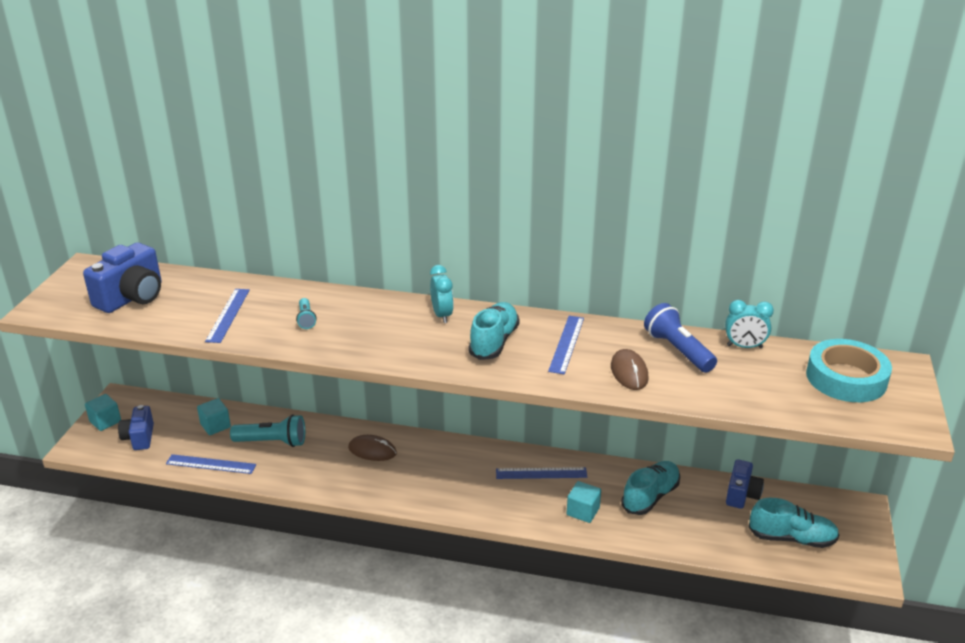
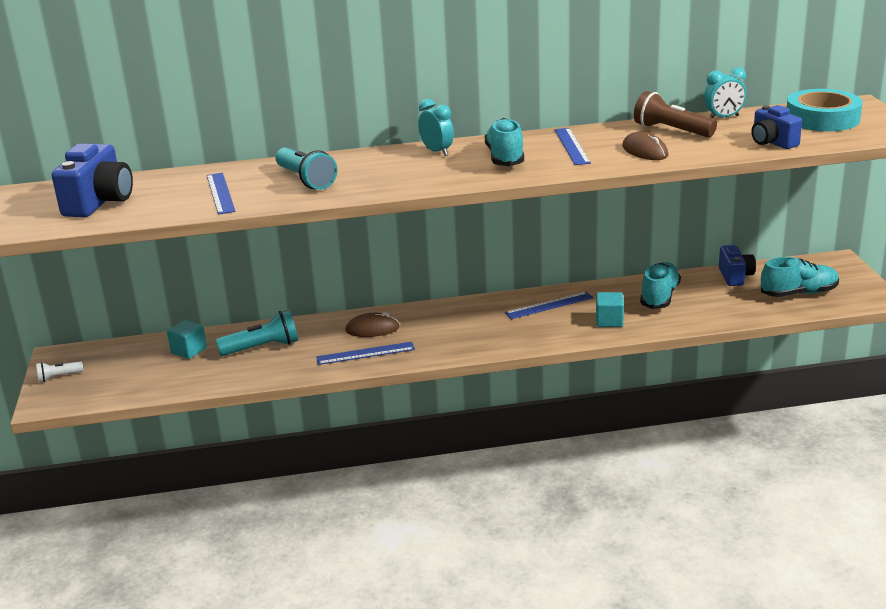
camera: 20 degrees left, 5 degrees down
(105, 421) = (58, 377): turquoise cube -> white flashlight
(139, 438) = (111, 379): blue camera -> blue camera (772, 142)
(211, 464) = (211, 379): blue ruler -> blue ruler (365, 353)
(306, 319) = (306, 180): turquoise flashlight -> turquoise flashlight, size x1.83
(678, 350) = (671, 130): blue flashlight -> brown flashlight

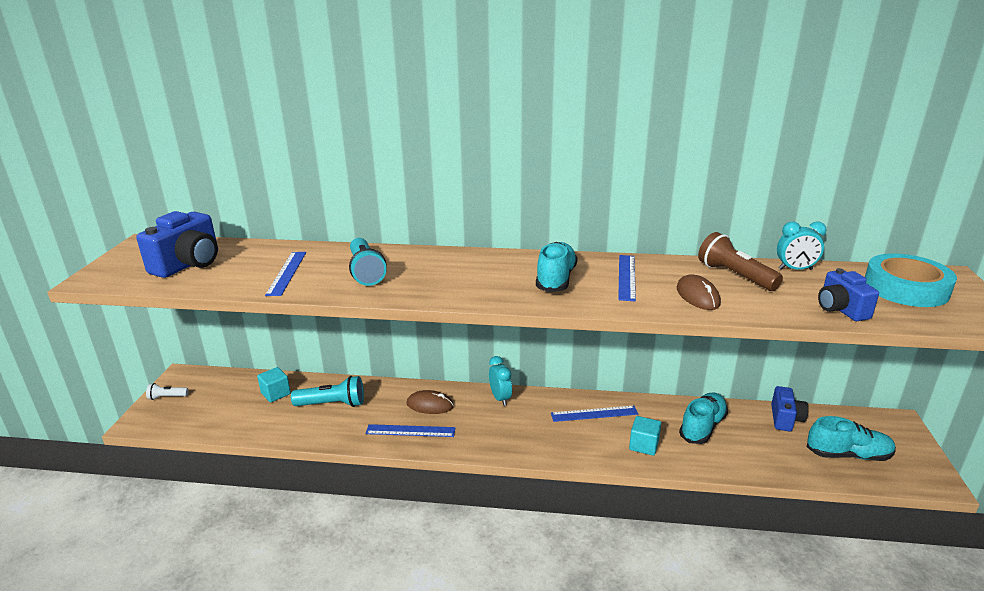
camera: 15 degrees right, 0 degrees up
(437, 152) = (498, 261): turquoise clock -> turquoise clock (500, 398)

